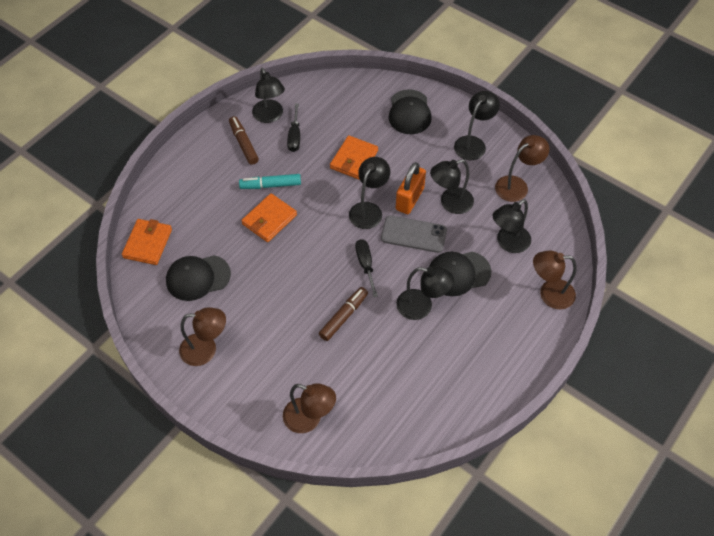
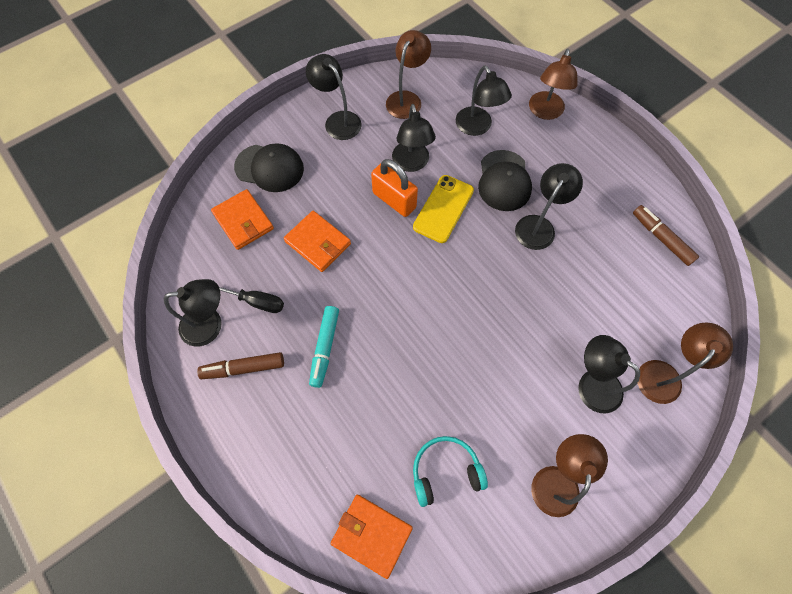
camera: 75 degrees left, 10 degrees up
(198, 277) = (445, 471): black cap -> turquoise headphones
(269, 219) = (378, 360): orange wallet -> orange wallet (243, 221)
(343, 316) = (537, 307): brown marker -> brown marker (661, 238)
(365, 265) = (472, 267): black screwdriver -> none
(368, 210) = (397, 245): black lamp -> black lamp (591, 384)
(413, 234) = (443, 209): grey phone -> yellow phone
(517, 185) = (407, 99): brown lamp -> brown lamp turned 45 degrees clockwise

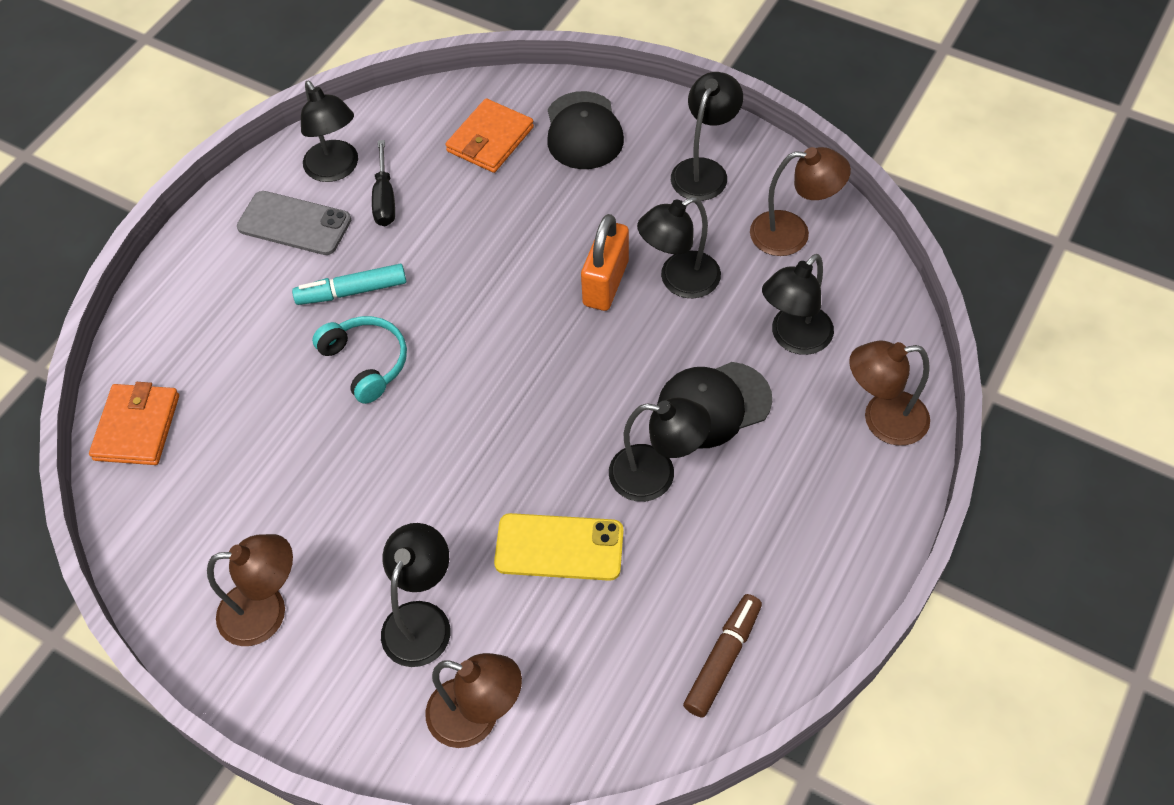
camera: 70 degrees right, 10 degrees down
(244, 368) = (294, 224): brown marker -> grey phone
(318, 243) = (496, 226): orange wallet -> none
(443, 209) = (622, 345): yellow phone -> yellow phone (559, 547)
(445, 471) = (237, 478): turquoise headphones -> turquoise headphones (366, 362)

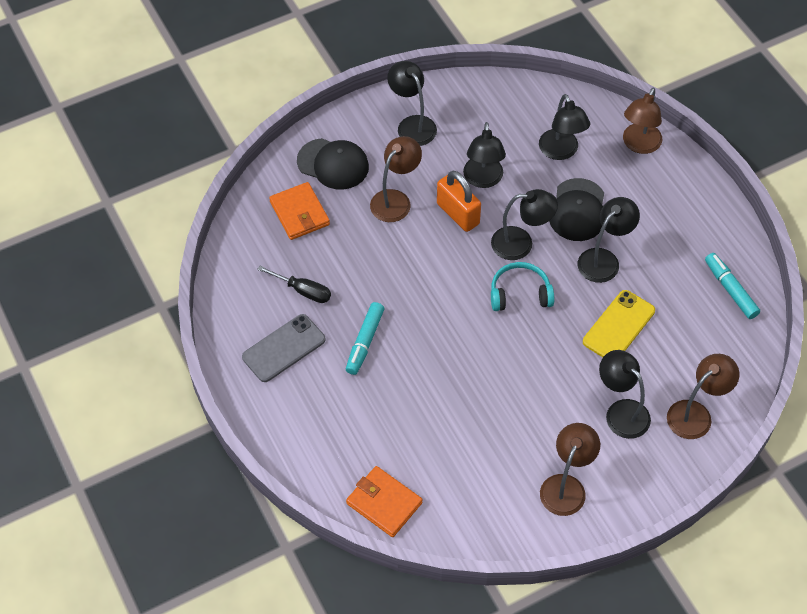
camera: 60 degrees left, 0 degrees up
(336, 169) = (256, 305): black lamp -> black lamp (521, 243)
(366, 362) = (425, 359): turquoise headphones -> turquoise headphones (520, 293)
(722, 659) = (730, 290): brown marker -> turquoise marker
(792, 234) = (490, 111): brown lamp -> brown lamp (395, 200)

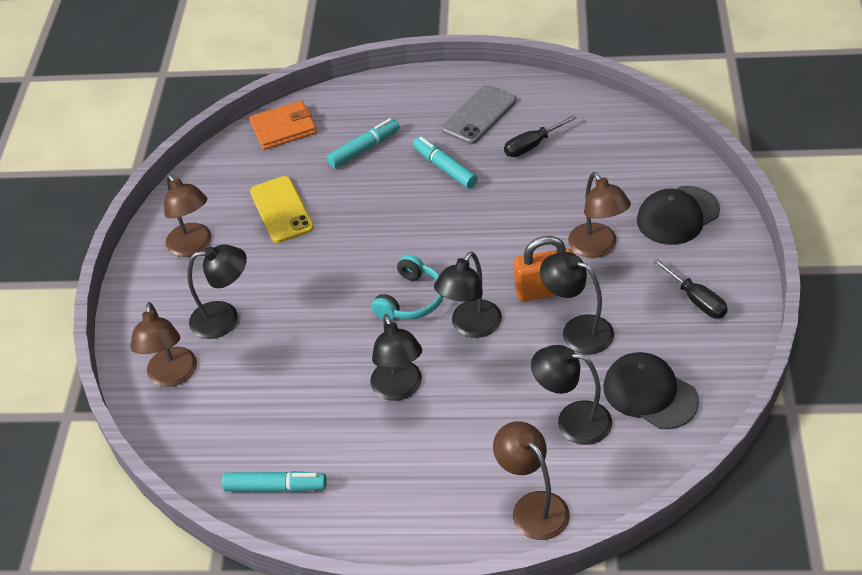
camera: 125 degrees right, 10 degrees down
(284, 348) = (479, 115): grey phone -> grey phone turned 45 degrees clockwise
(299, 213) = (627, 171): orange wallet -> none
(375, 418) = (364, 149): none -> turquoise marker
(412, 124) = (696, 300): black lamp -> black screwdriver
(577, 210) = (479, 397): black cap -> black cap (650, 393)
(619, 326) = (312, 362): yellow phone -> yellow phone (281, 210)

